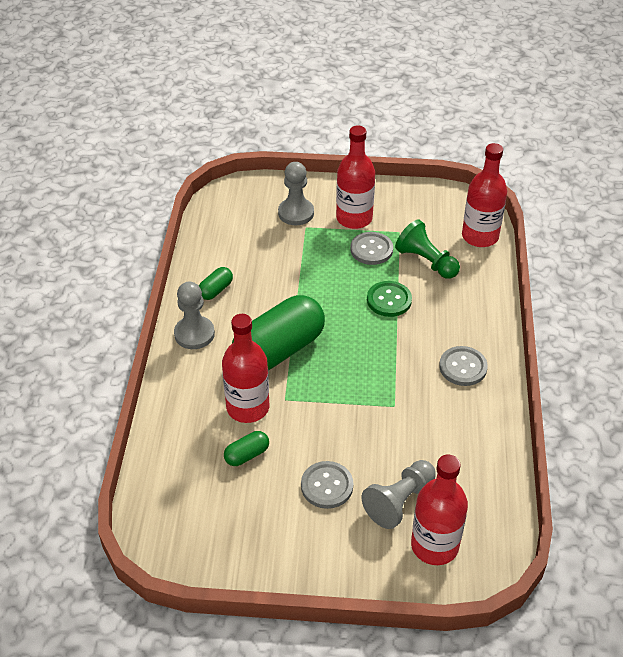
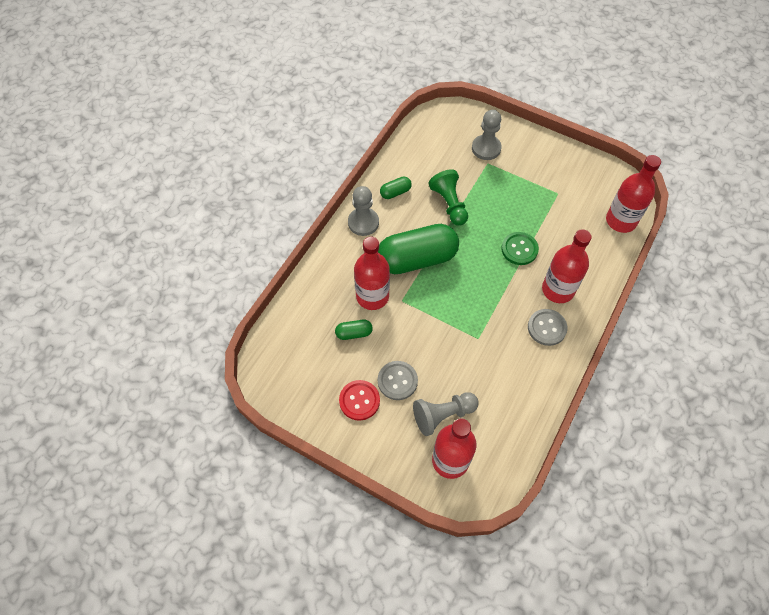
camera: 25 degrees right, 15 degrees up
(293, 525) = (359, 400): none -> red button
(354, 218) = (528, 169): red bottle -> red bottle (558, 290)
(371, 249) = (528, 201): grey button -> none
(426, 261) = (566, 227): green pawn -> green pawn (449, 204)

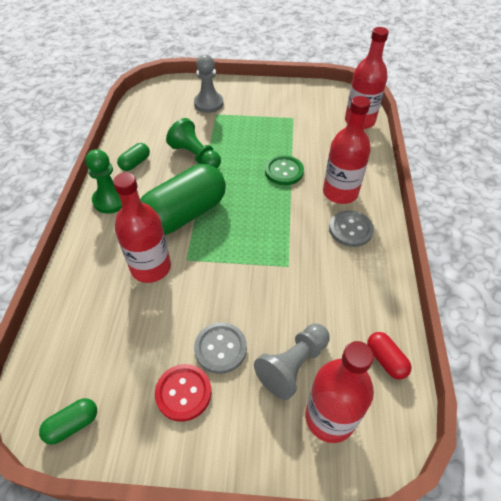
camera: 25 degrees left, 10 degrees down
(354, 333) = (144, 315): green capsule -> green capsule (73, 424)
(363, 222) = (111, 200): grey pawn -> green pawn
(512, 441) = (385, 360): none -> red capsule

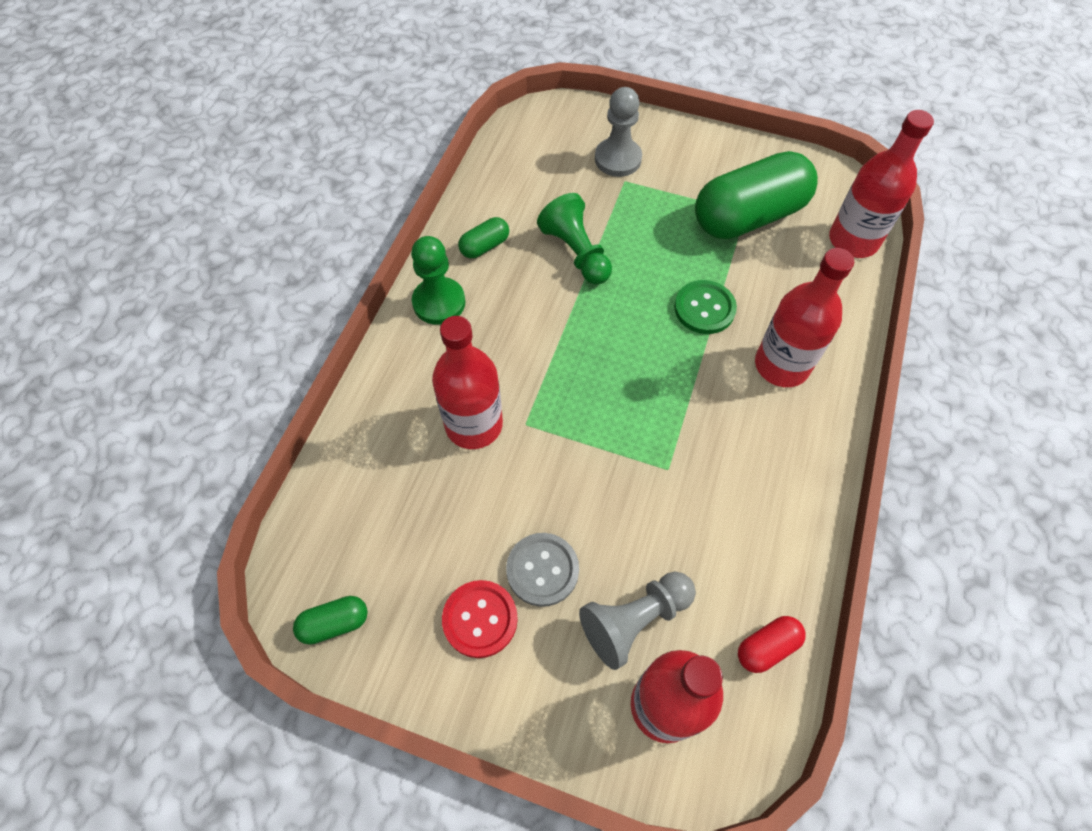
camera: 15 degrees right, 10 degrees up
(185, 214) = (539, 350): green capsule -> green capsule (748, 217)
(350, 229) = (778, 432): grey button -> none
(385, 360) = (767, 647): red capsule -> red capsule turned 75 degrees clockwise

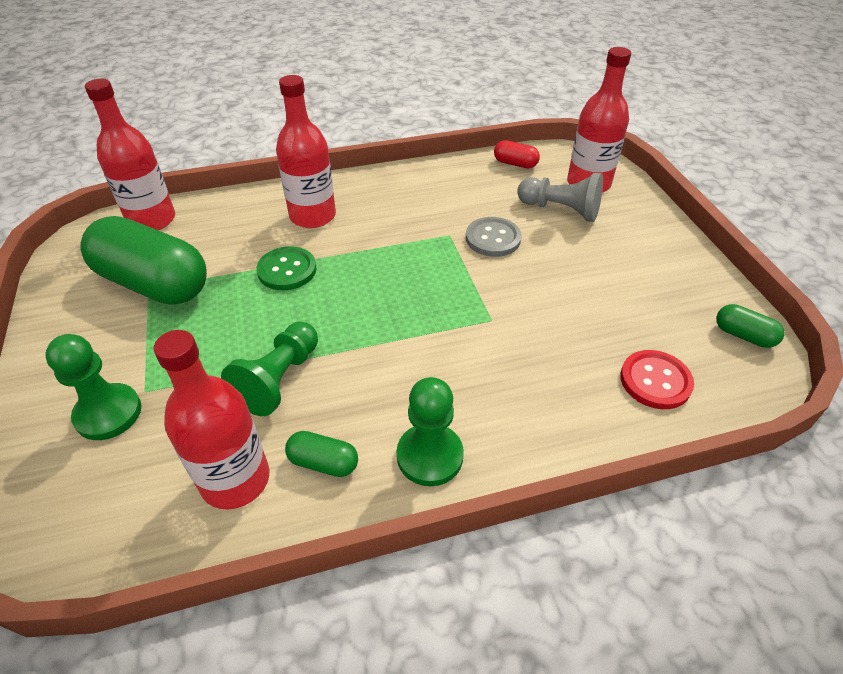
camera: 125 degrees left, 15 degrees down
(474, 425) = (525, 349): red bottle -> red bottle (235, 480)
(480, 619) = (644, 269): red button -> red button (655, 381)
(542, 570) = (581, 257): grey button -> grey button (493, 238)
(618, 159) = (108, 413): grey pawn -> green pawn

